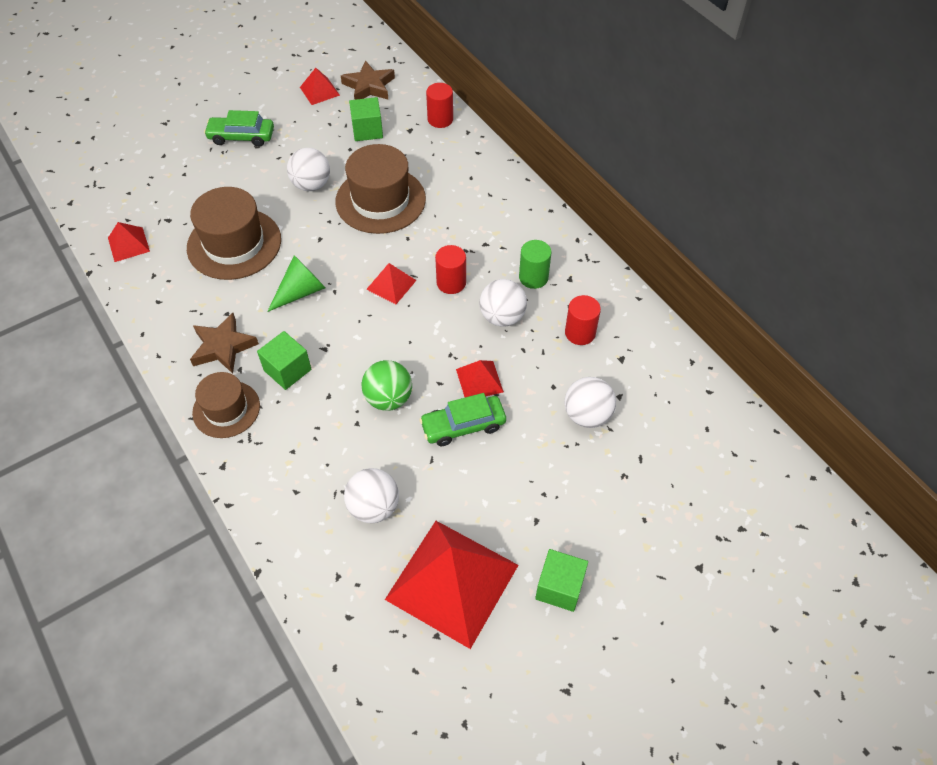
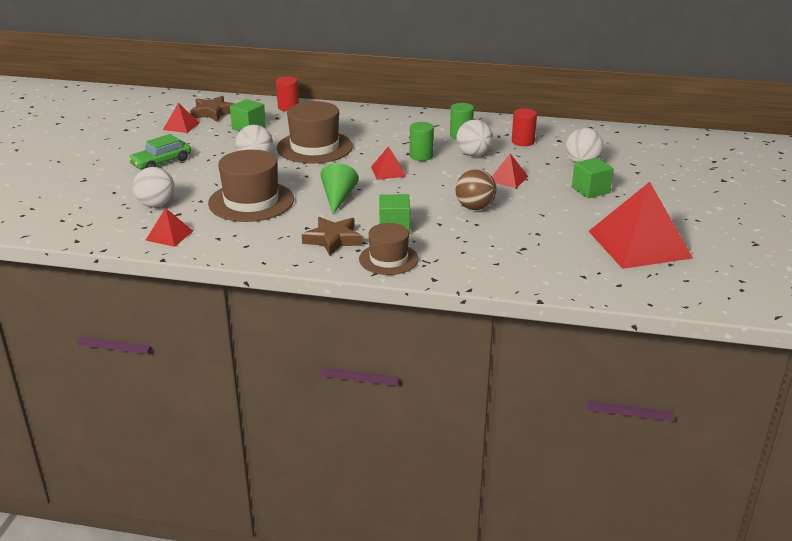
camera: 45 degrees left, 25 degrees down
(374, 507) = (549, 244): white ball -> white ball (156, 205)
(388, 398) = (475, 207): green ball -> brown ball
(451, 283) = (421, 156): red cylinder -> green cylinder
(463, 425) = (533, 196): green car -> none
(559, 587) = (686, 217): green cube -> green cube (590, 190)

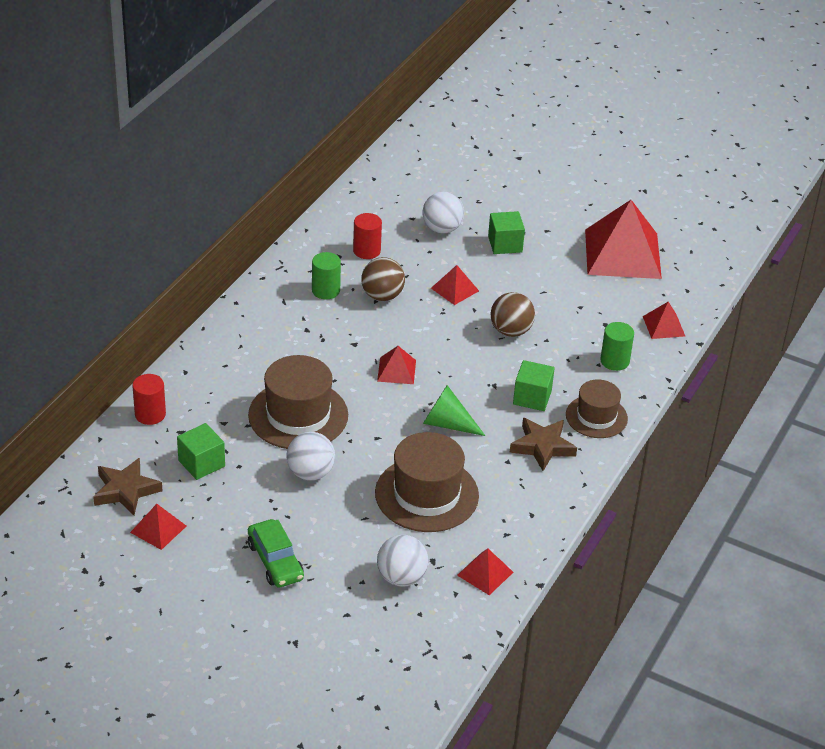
camera: 75 degrees left, 10 degrees up
(421, 156) = (367, 335): green cylinder -> green cylinder (614, 361)
(473, 154) = (382, 296): white ball -> brown ball
(548, 278) = (663, 326): none -> red pyramid

